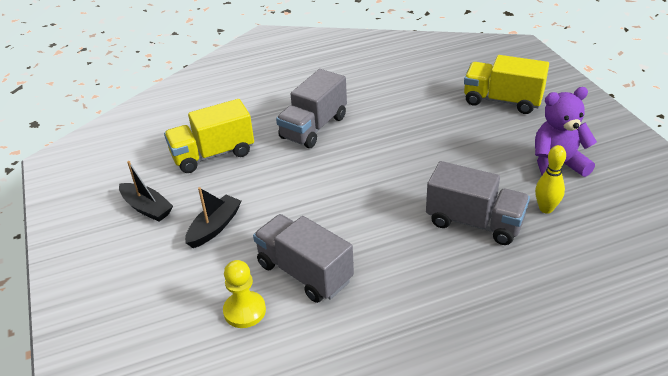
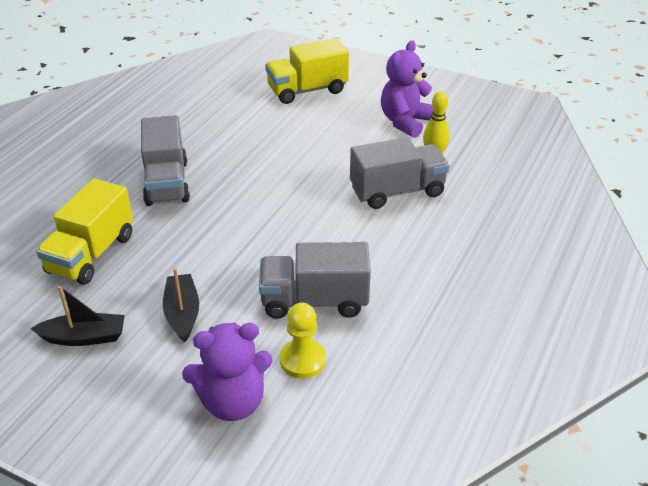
camera: 45 degrees left, 0 degrees up
(170, 309) = (232, 402): none -> purple teddy bear

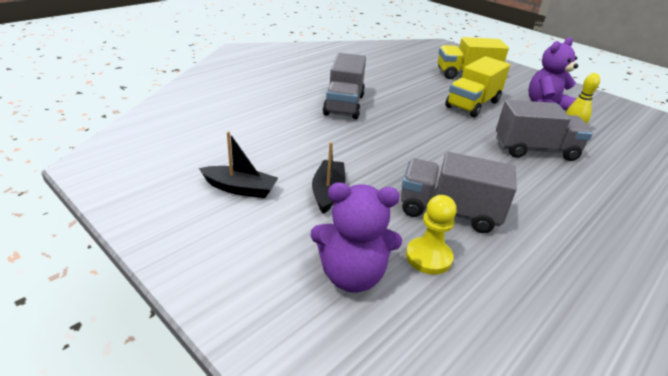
camera: 15 degrees right, 5 degrees down
(91, 254) = (270, 135): yellow truck -> yellow truck (472, 104)

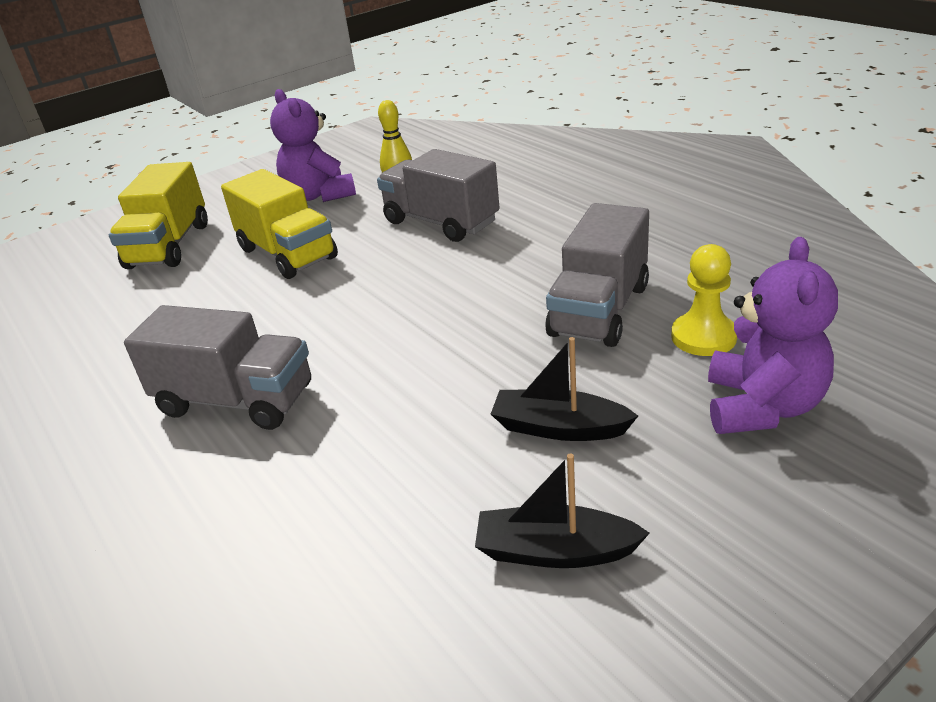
camera: 75 degrees left, 0 degrees up
(240, 188) = (555, 551): black boat -> black boat turned 105 degrees counterclockwise
(535, 150) = (441, 222): grey truck -> grey truck turned 60 degrees counterclockwise

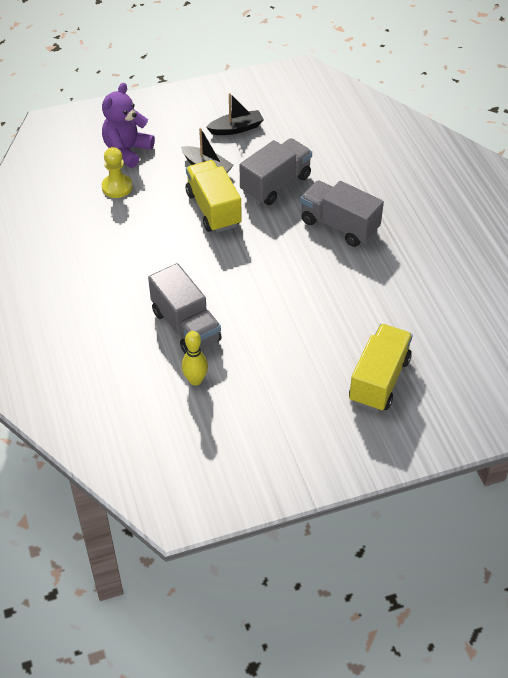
camera: 165 degrees left, 15 degrees up
(287, 254) = (295, 334): yellow truck -> yellow truck (213, 209)
(319, 195) = (257, 403): purple teddy bear -> none
(555, 551) = (236, 128): black boat -> black boat turned 45 degrees counterclockwise
(599, 310) = (147, 218): grey truck -> grey truck (275, 184)

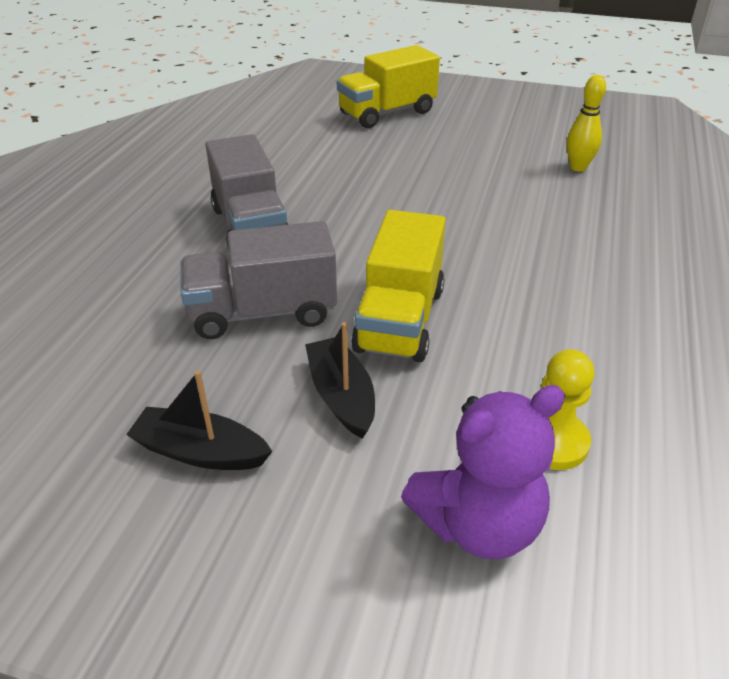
camera: 145 degrees left, 10 degrees down
(186, 326) = (556, 209): grey truck -> none

